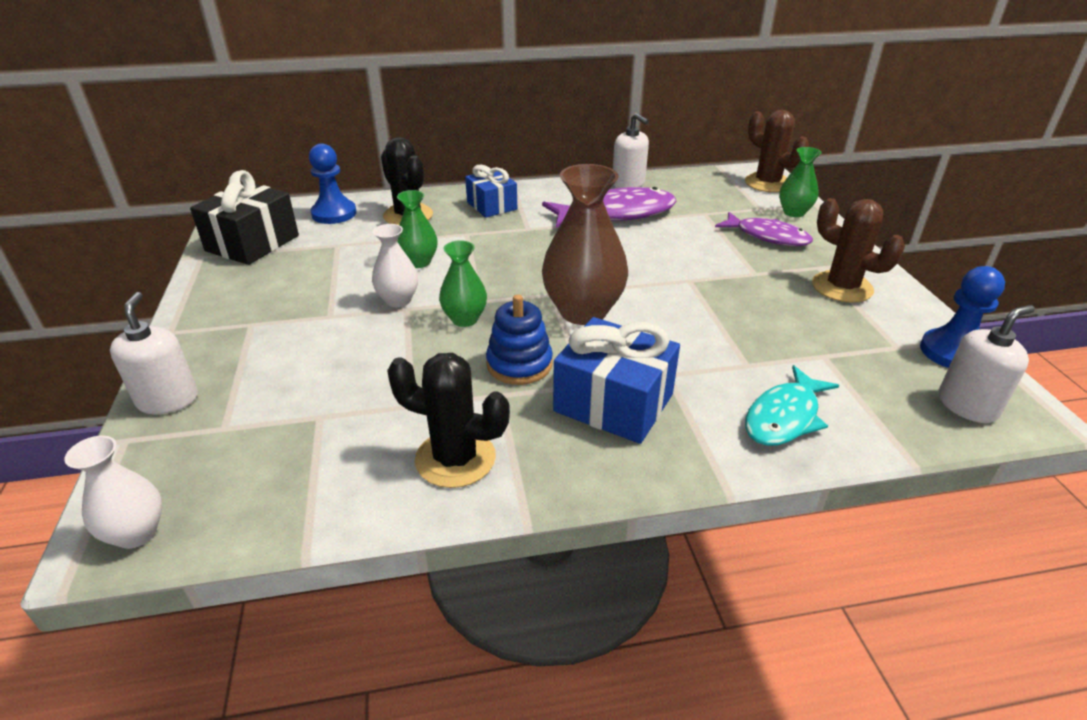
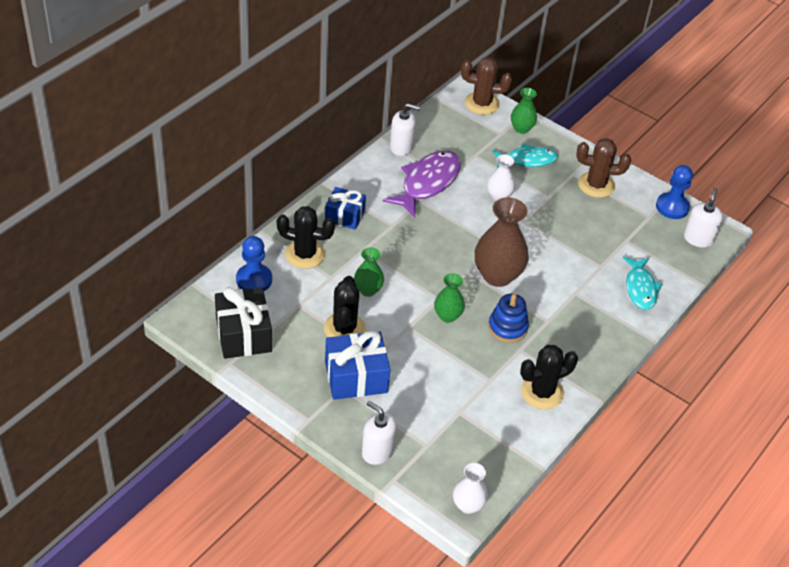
camera: 45 degrees left, 10 degrees up
(342, 279) = (344, 329): none -> black cactus
(398, 300) = (397, 324): white vase -> white vase (499, 196)
(613, 403) = (570, 323): blue gift -> blue gift (356, 377)
(767, 236) = (527, 160): purple fish -> turquoise fish

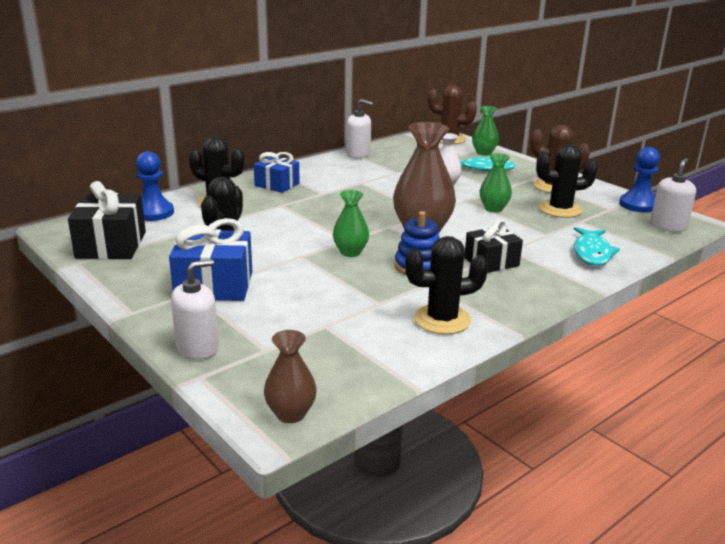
camera: 15 degrees right, 20 degrees down
(368, 290) = (270, 228): green vase -> green vase (493, 209)
(377, 451) = (198, 348): white soap dispenser -> white soap dispenser turned 90 degrees clockwise
(427, 183) = (373, 173): purple fish -> none
(468, 505) = (290, 414): white vase -> brown vase
(563, 313) = (491, 262): none -> black gift
(607, 224) = (560, 209): none -> black cactus

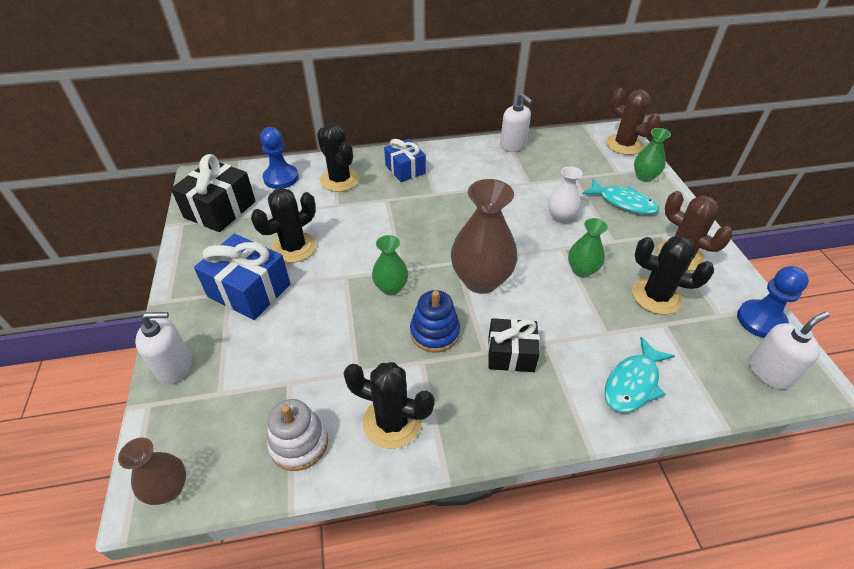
camera: 30 degrees right, 20 degrees up
(378, 353) = (299, 443): none -> white stacking toy

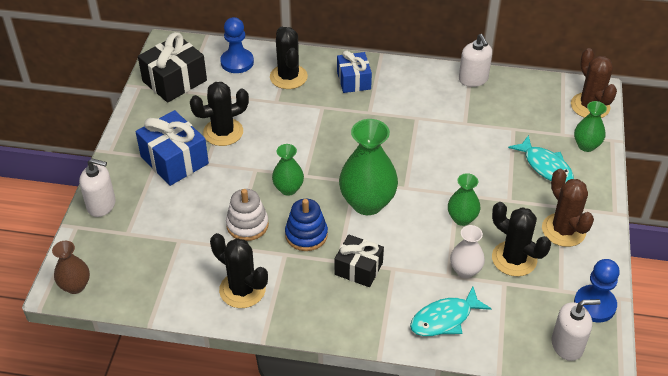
camera: 20 degrees right, 0 degrees up
(299, 443) = (170, 284): white stacking toy -> white stacking toy (247, 225)
(481, 280) = (367, 203): brown vase -> green vase
(561, 217) = (474, 165): white vase -> white vase (465, 270)

